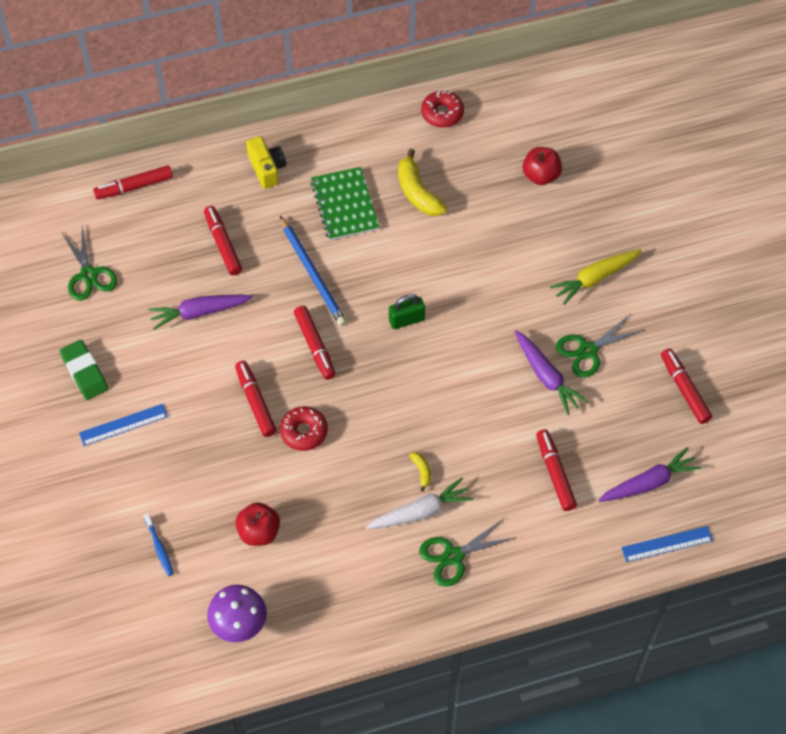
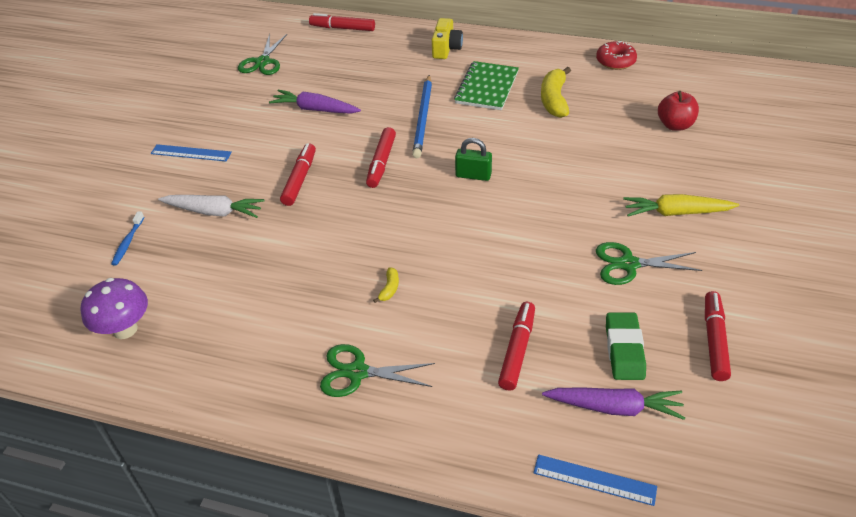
camera: 35 degrees right, 15 degrees down
(84, 372) = (200, 112): green eraser -> green eraser (624, 349)
(223, 244) = (372, 78): red marker -> none
(259, 532) = (211, 268): red apple -> none
(304, 432) = (317, 215): red donut -> none
(420, 512) = (359, 319): white carrot -> white carrot (214, 212)
(546, 376) = (570, 267): purple carrot -> none

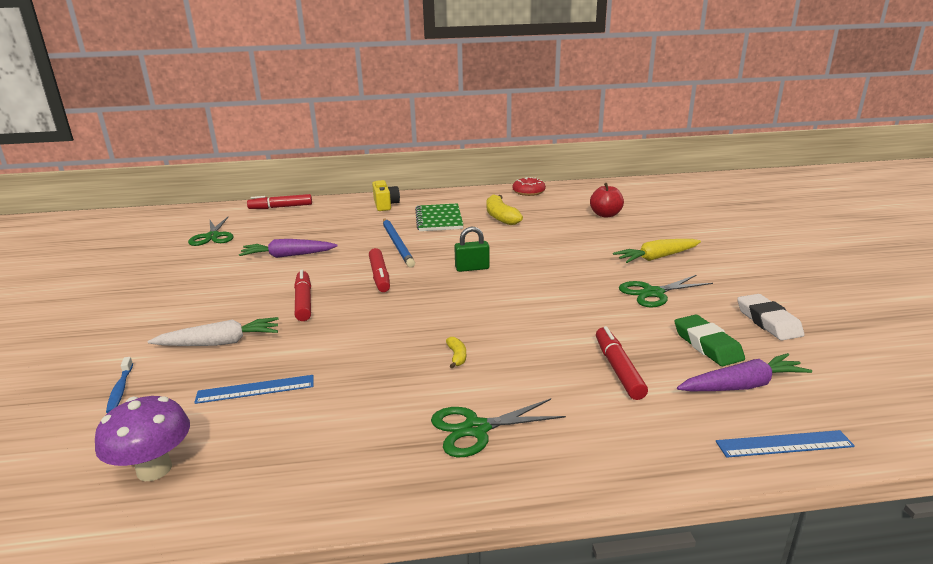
camera: 25 degrees left, 20 degrees down
(191, 153) = (166, 306): blue ruler -> blue ruler (255, 389)
(714, 340) = (768, 322): red marker -> white eraser

